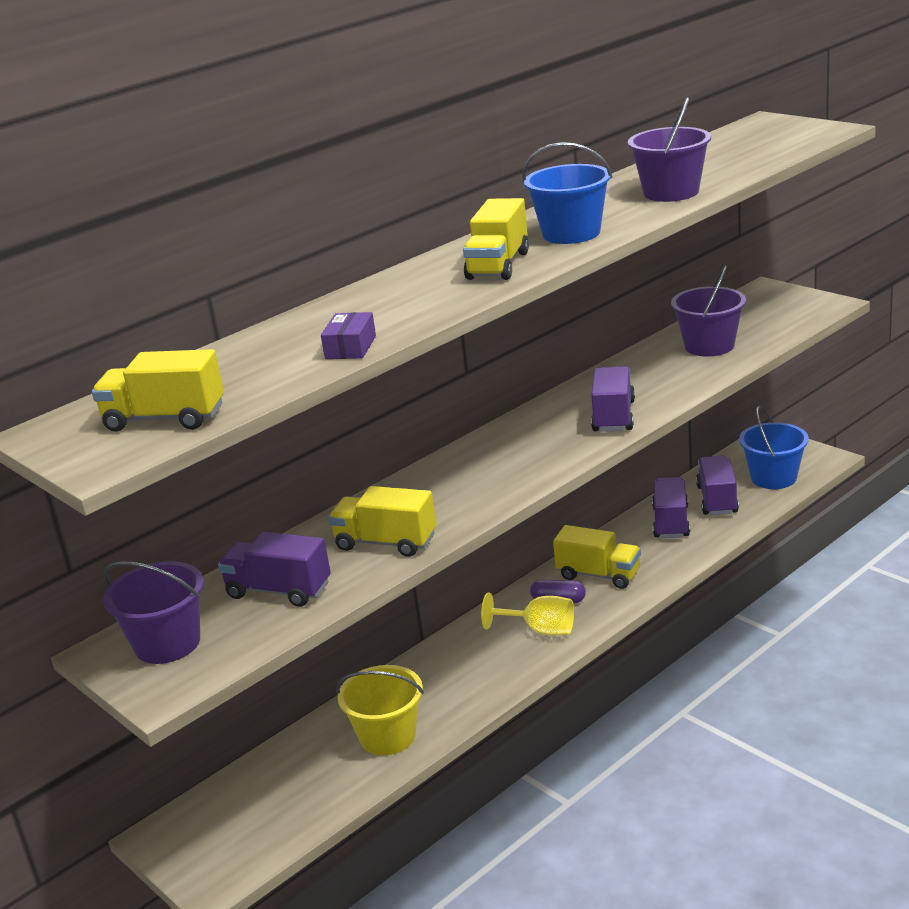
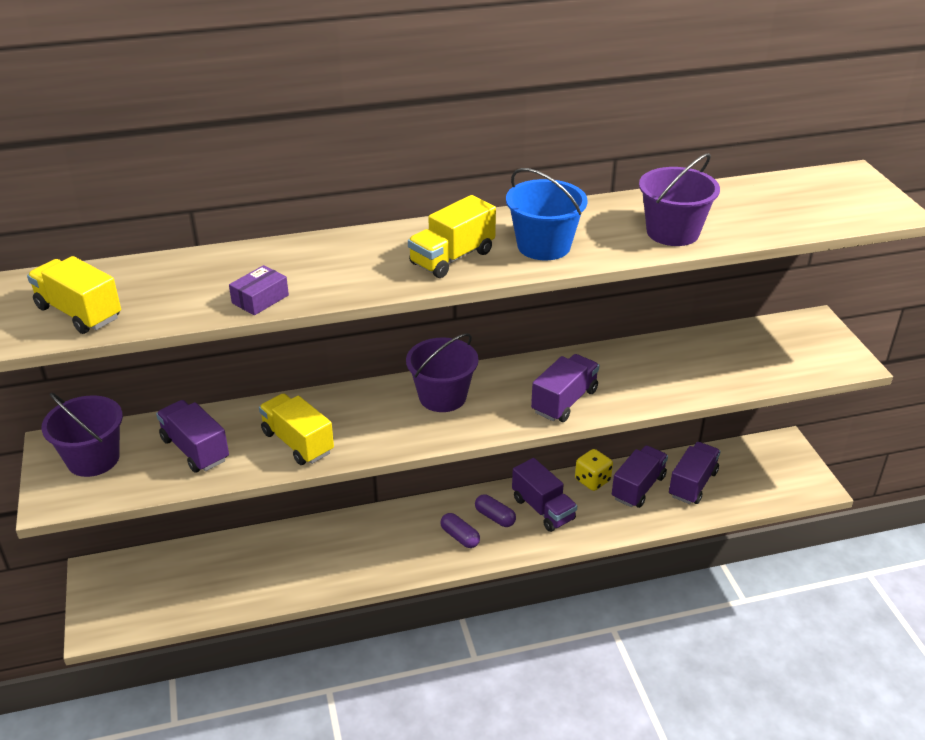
camera: 25 degrees right, 10 degrees up
(387, 736) = (287, 572): yellow bucket -> none
(540, 630) = (460, 537): yellow goblet -> purple capsule
(598, 575) = (543, 509): yellow truck -> purple truck
(622, 534) = (592, 480): none -> yellow dice
(709, 346) = (708, 363): purple bucket -> purple bucket (442, 397)
(773, 477) = (757, 485): blue bucket -> none

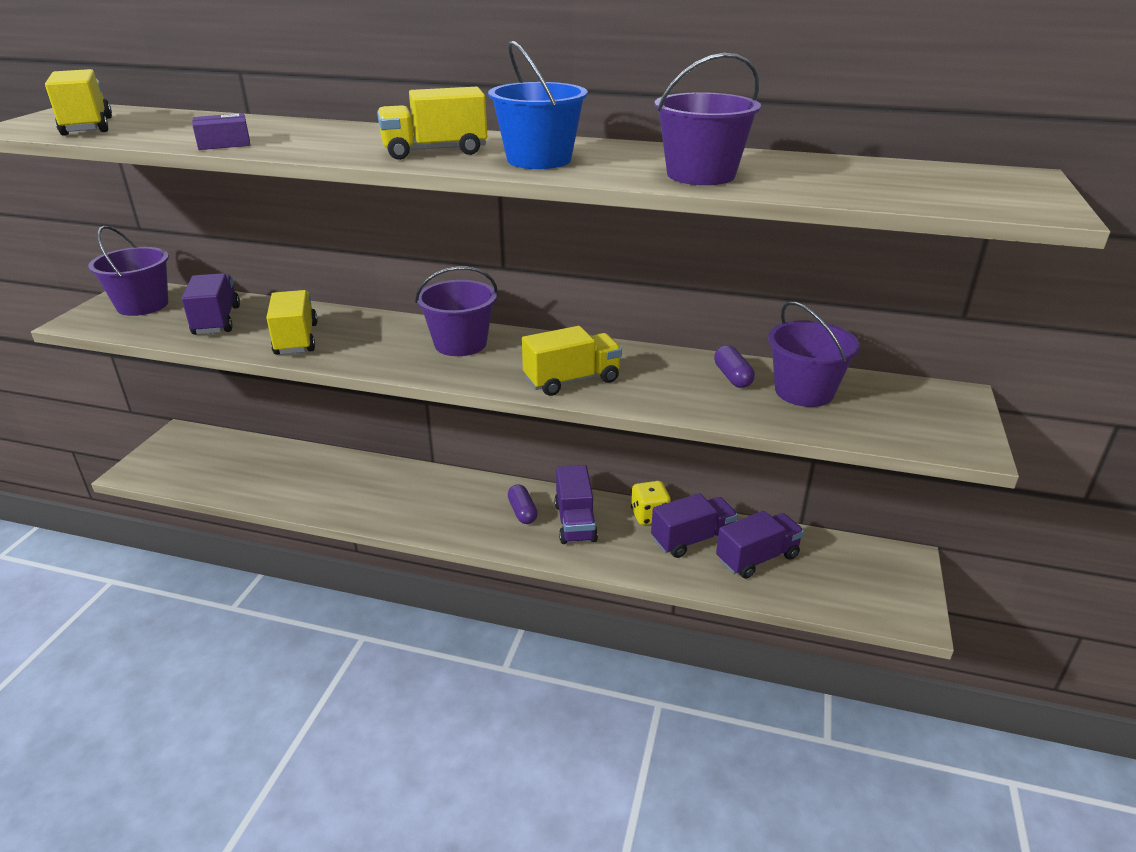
camera: 30 degrees right, 5 degrees down
(460, 537) = (474, 516): purple capsule -> purple capsule (732, 377)
(564, 401) = (572, 380): purple truck -> yellow truck
(725, 353) = (804, 391): none -> purple bucket

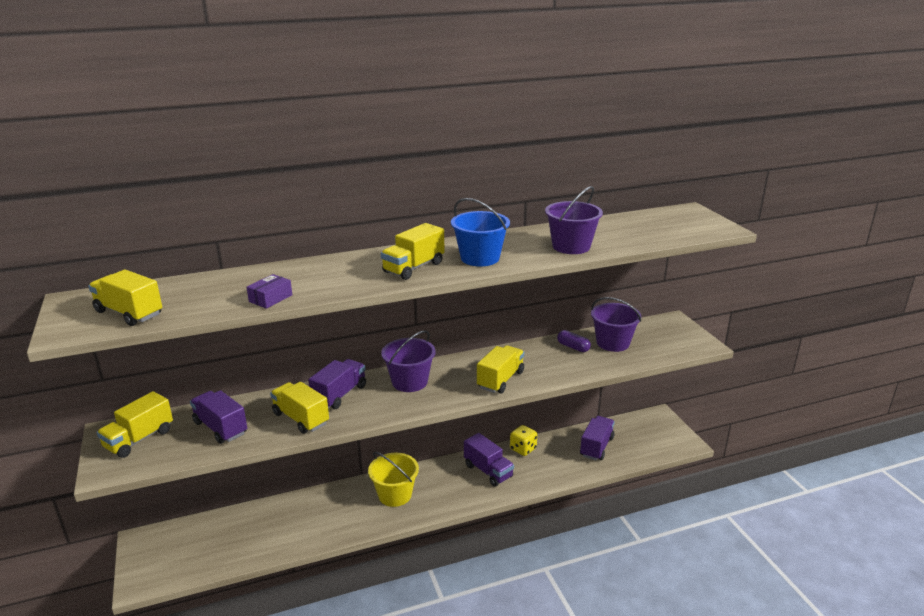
camera: 35 degrees left, 5 degrees down
(143, 305) = (139, 439): purple bucket -> yellow truck
(440, 499) = (395, 495): none -> yellow bucket
(522, 512) = (452, 479): purple capsule -> none
(692, 539) = (557, 452): purple truck -> purple truck (339, 395)

